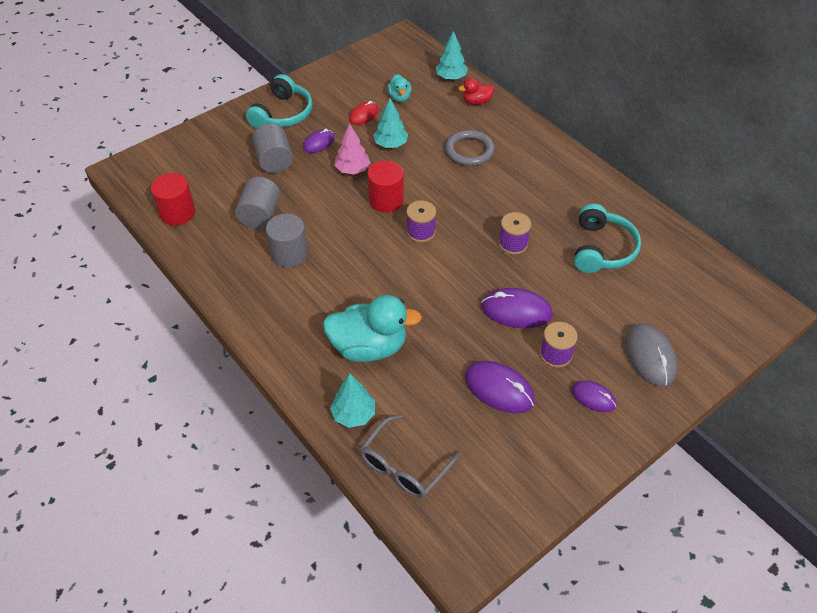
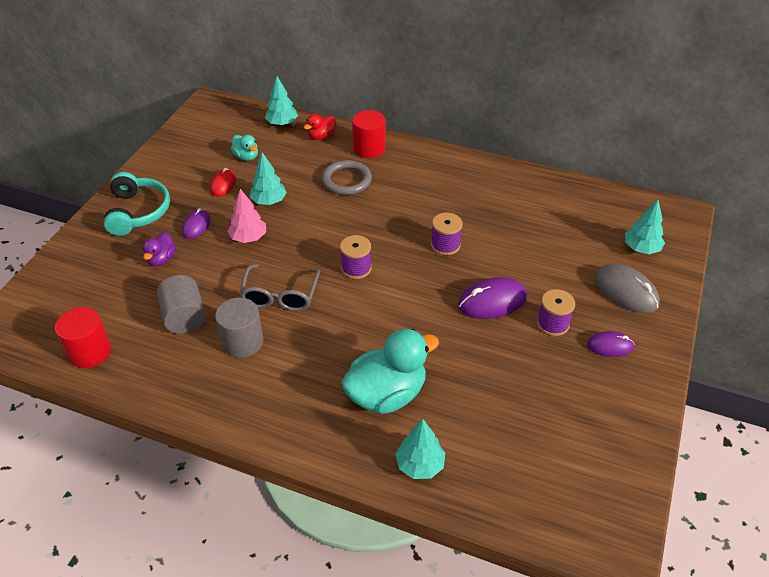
camera: 30 degrees left, 5 degrees down
(274, 161) = (161, 259): grey cylinder -> purple duck
(386, 200) = (302, 253): red cylinder -> red cylinder (369, 148)
(404, 465) = (502, 488): grey glasses -> grey glasses (280, 295)
(499, 389) = (530, 376): purple mouse -> none
(602, 249) = (521, 219): turquoise headphones -> none
(699, 325) = (641, 248): none -> turquoise tree

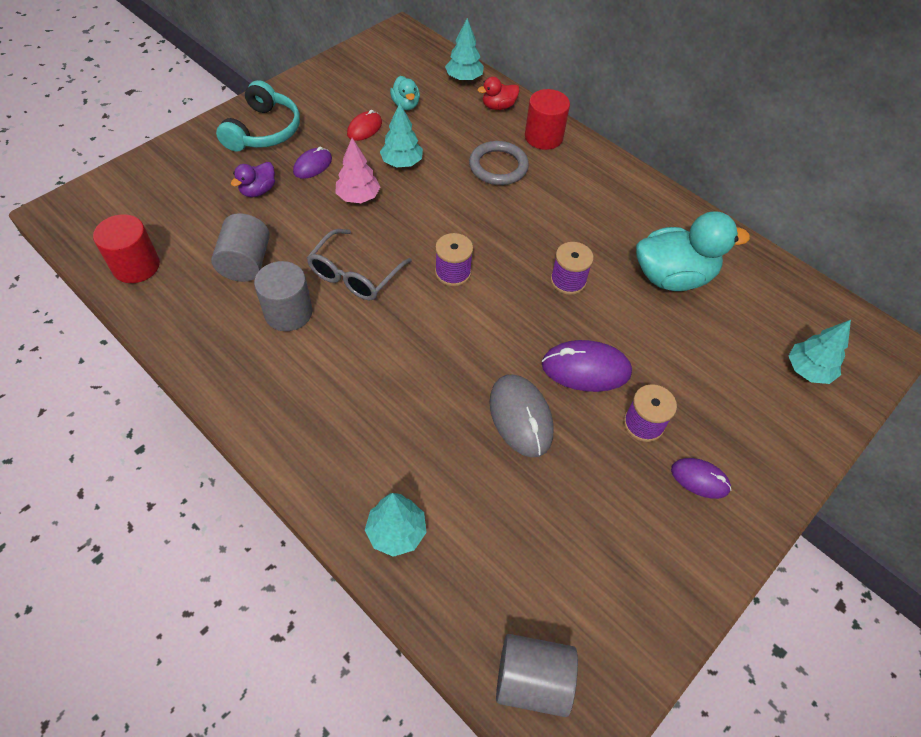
camera: 20 degrees right, 10 degrees up
(387, 394) = (406, 433): turquoise duck -> turquoise duck (672, 277)
(571, 521) = (532, 680): none -> grey cylinder
(626, 291) = (758, 417): grey mouse -> grey mouse (520, 417)

